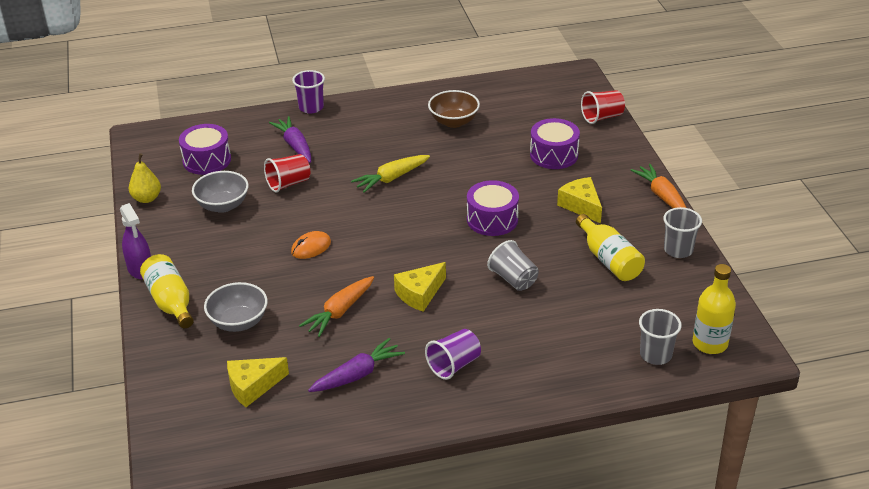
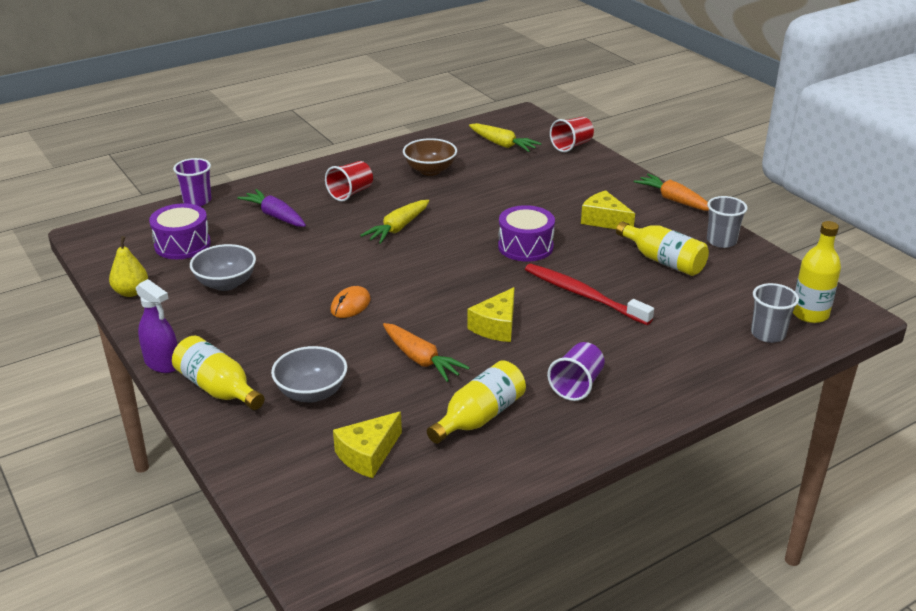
camera: 20 degrees left, 5 degrees down
(288, 183) = (289, 251): red cup -> red cup (350, 193)
(311, 107) = (272, 180): purple cup -> purple cup (197, 201)
(340, 311) = (421, 359): orange carrot -> orange carrot turned 60 degrees counterclockwise
(357, 375) = (479, 417): purple carrot -> yellow bottle
(513, 279) = (583, 295): grey cup -> red toothbrush
(537, 104) = (502, 144): none -> yellow carrot
(554, 155) = (547, 183): purple drum -> none

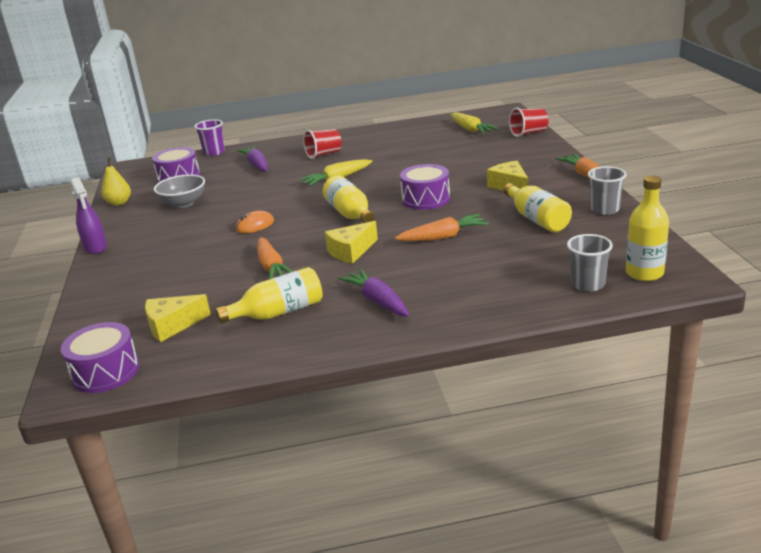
camera: 25 degrees right, 5 degrees down
(218, 389) = (114, 268): yellow bottle -> yellow bottle (350, 214)
(311, 393) = (173, 279): grey bowl -> none
(340, 528) = (105, 372): none -> purple drum
(430, 170) = (397, 143): brown bowl -> none
(577, 385) = (377, 301): purple cup -> purple carrot
(583, 295) = (443, 237): red toothbrush -> orange carrot

